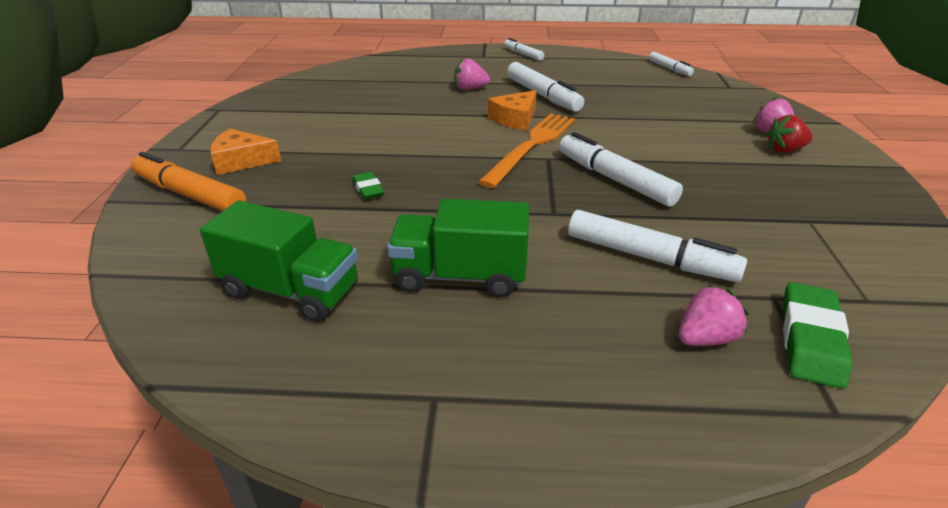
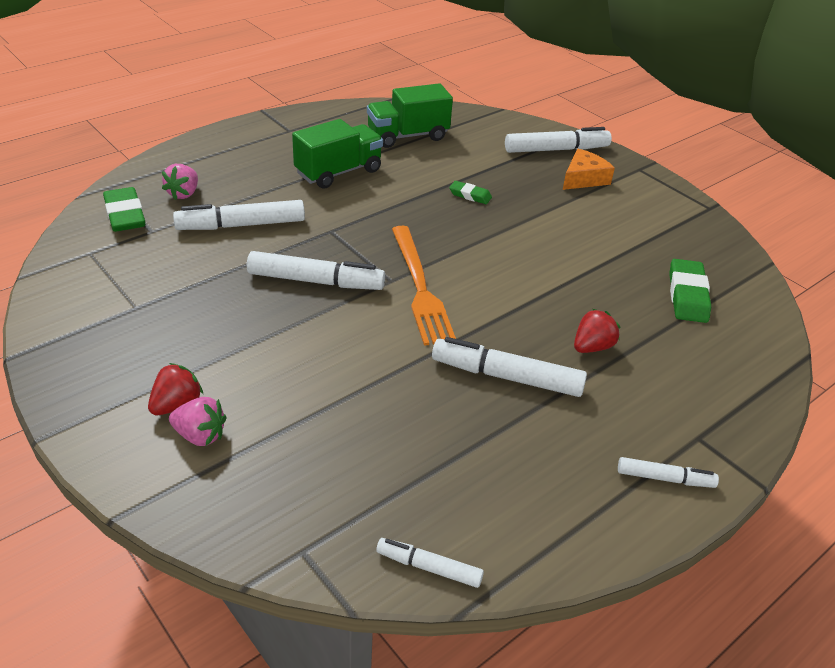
camera: 135 degrees right, 5 degrees up
(190, 194) = (556, 150): orange marker -> white marker
(364, 85) = (687, 295): none -> green eraser
(470, 88) = (592, 347): pink strawberry -> red strawberry
(515, 119) = (479, 318): orange cheese -> none

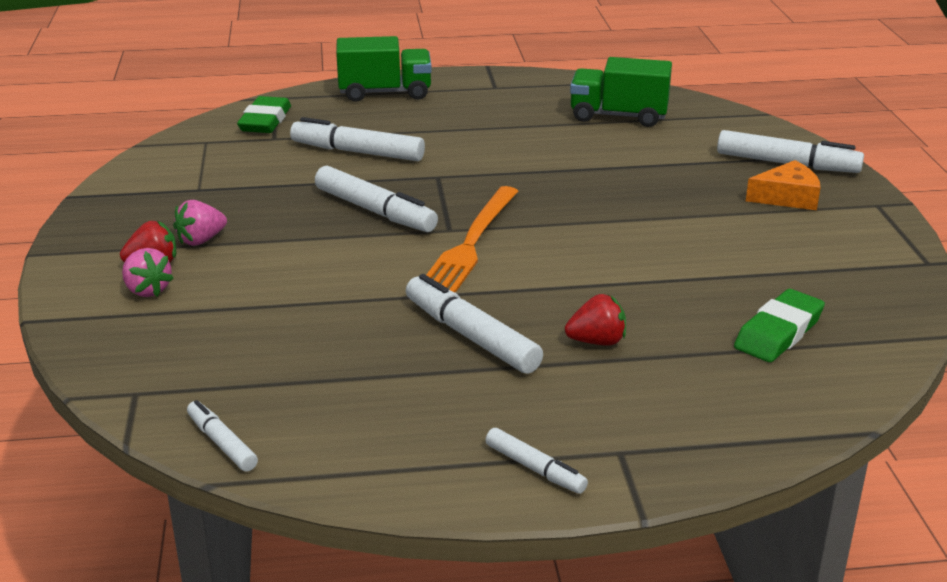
camera: 35 degrees right, 10 degrees down
(184, 194) = (334, 117): pink strawberry -> pink strawberry (201, 240)
(338, 172) = (503, 131): green truck -> green truck (385, 93)
(470, 195) = (624, 181): green eraser -> none

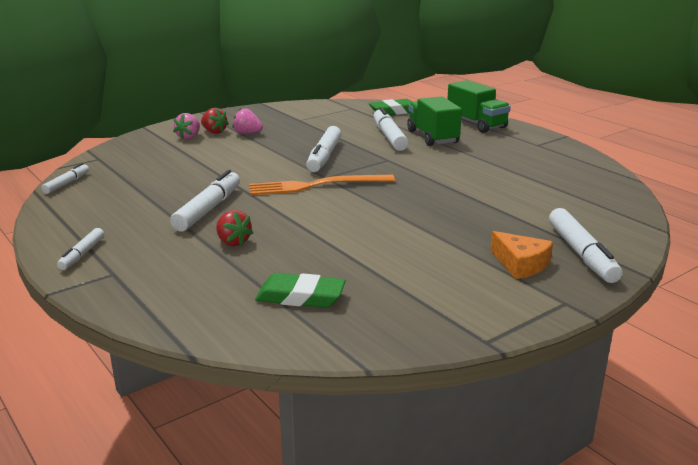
camera: 60 degrees right, 5 degrees down
(618, 116) = (559, 185): green truck -> green truck (432, 137)

